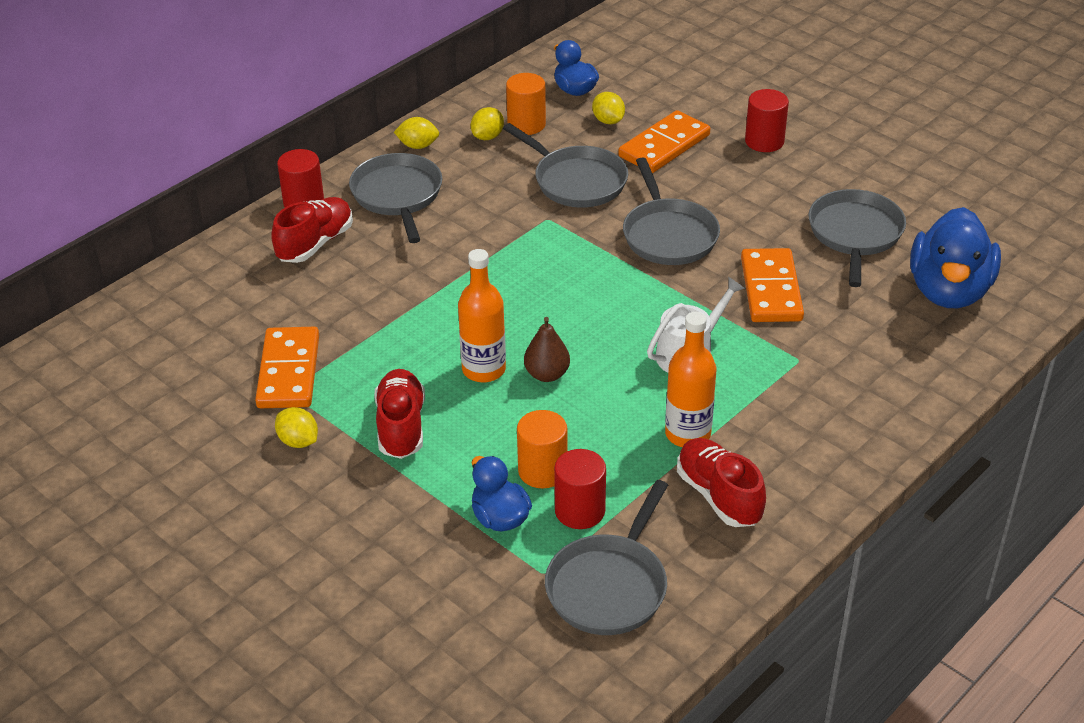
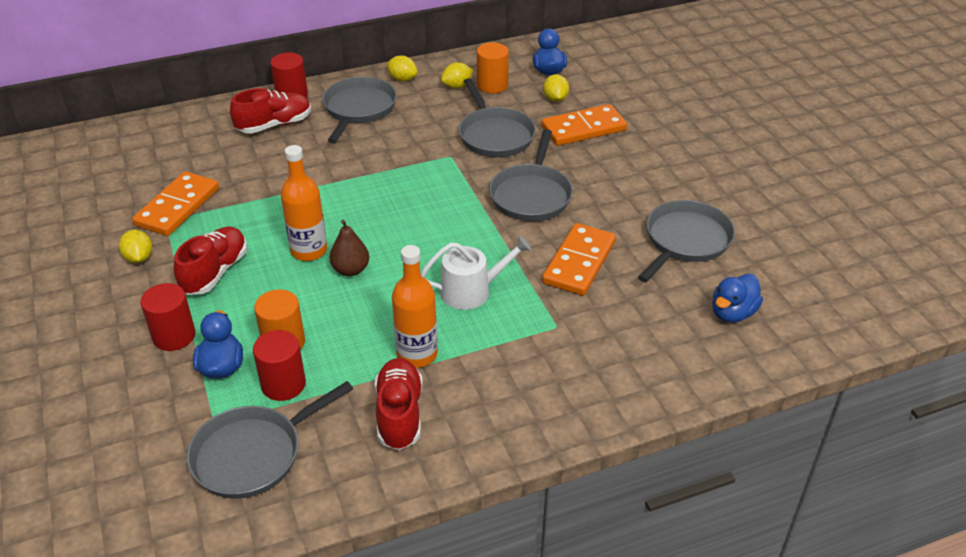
camera: 25 degrees right, 0 degrees up
(764, 141) = (666, 147): red cylinder -> red cylinder (174, 336)
(949, 291) = (732, 313): blue duck -> blue duck, size x0.55

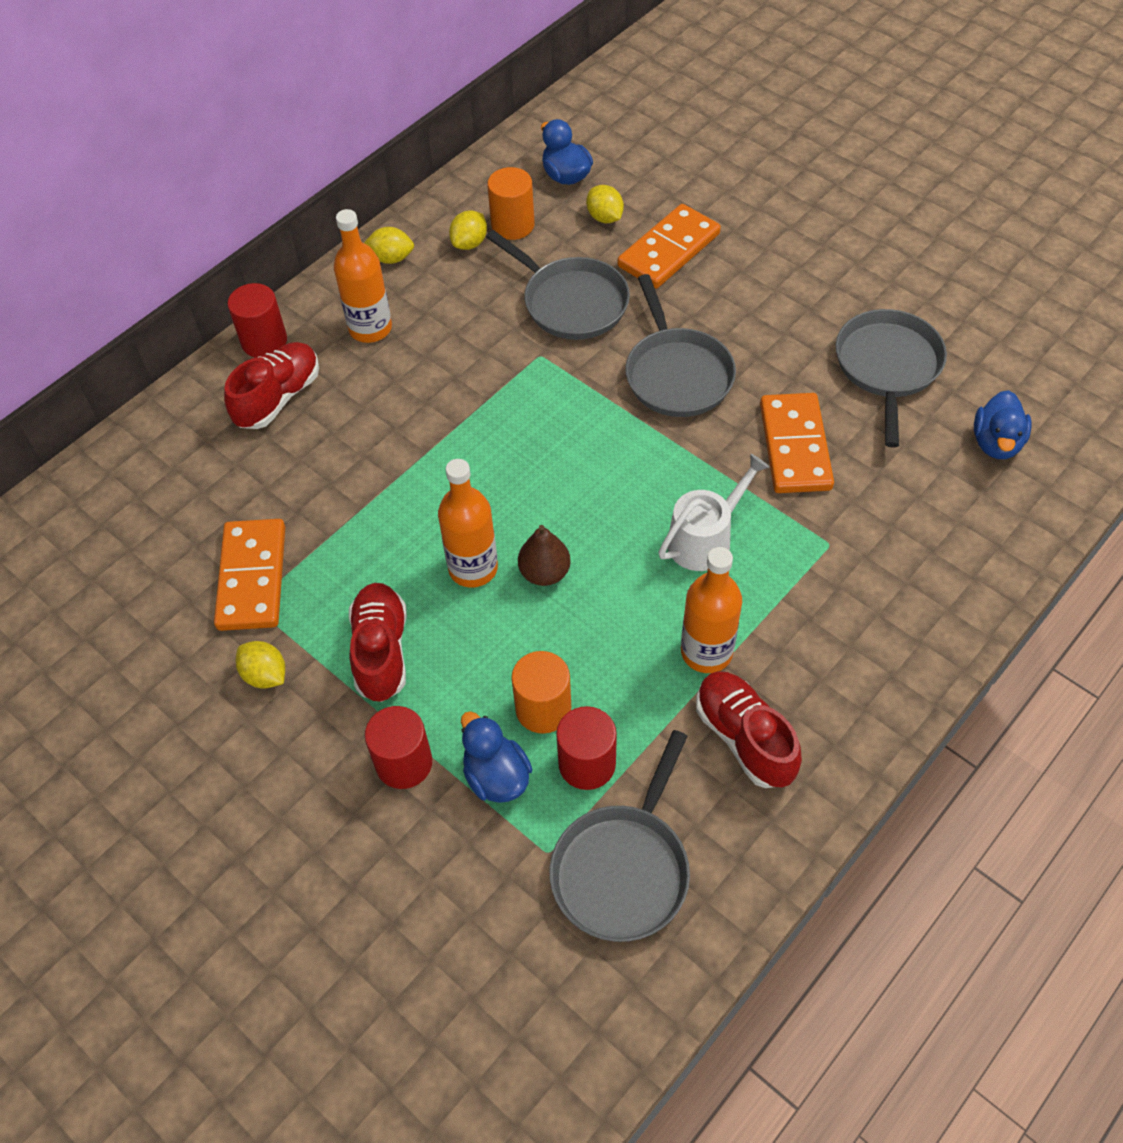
camera: 25 degrees left, 15 degrees up
(358, 109) = (370, 328): grey pan -> orange bottle

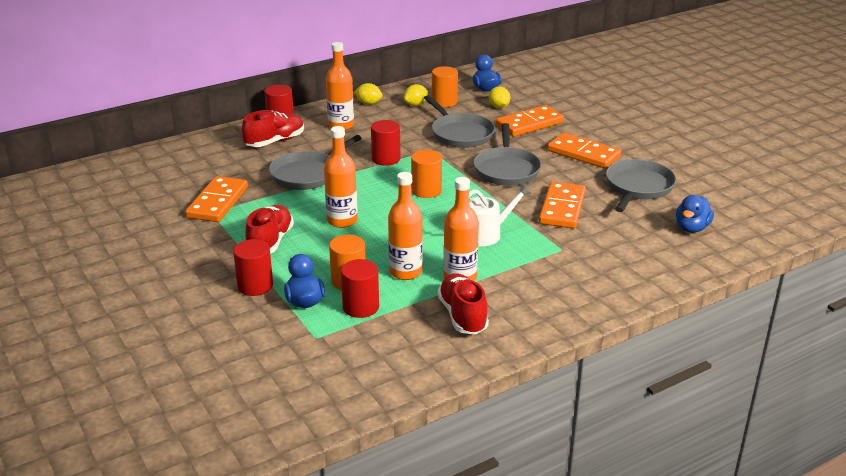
camera: 15 degrees right, 25 degrees down
(265, 675) = (201, 238): yellow lemon -> none
(478, 396) = (386, 159): none -> red cylinder
(544, 573) = (382, 230): brown pear -> none
(574, 459) = (426, 191): none -> orange cylinder
(620, 662) = (405, 272): none -> orange bottle
(623, 869) = (356, 353): grey pan -> grey pan (307, 174)
(778, 305) = (583, 154): none -> orange domino

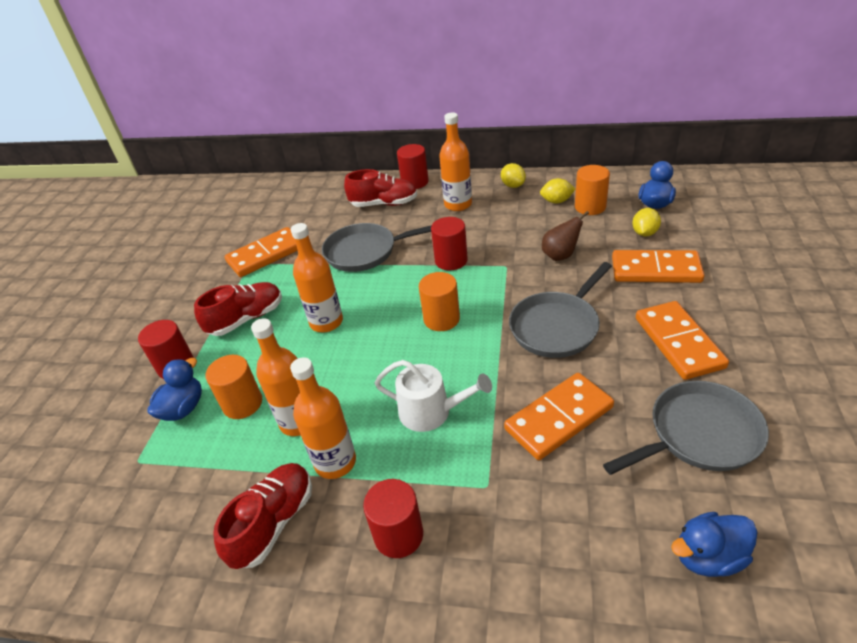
camera: 45 degrees right, 10 degrees up
(361, 307) = (211, 446): red cylinder -> red cylinder (398, 535)
(460, 134) = (560, 255): grey pan -> brown pear

